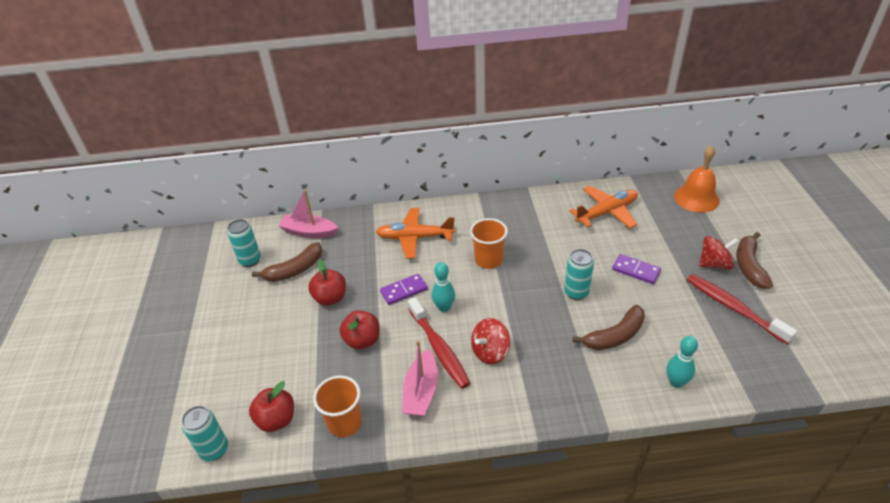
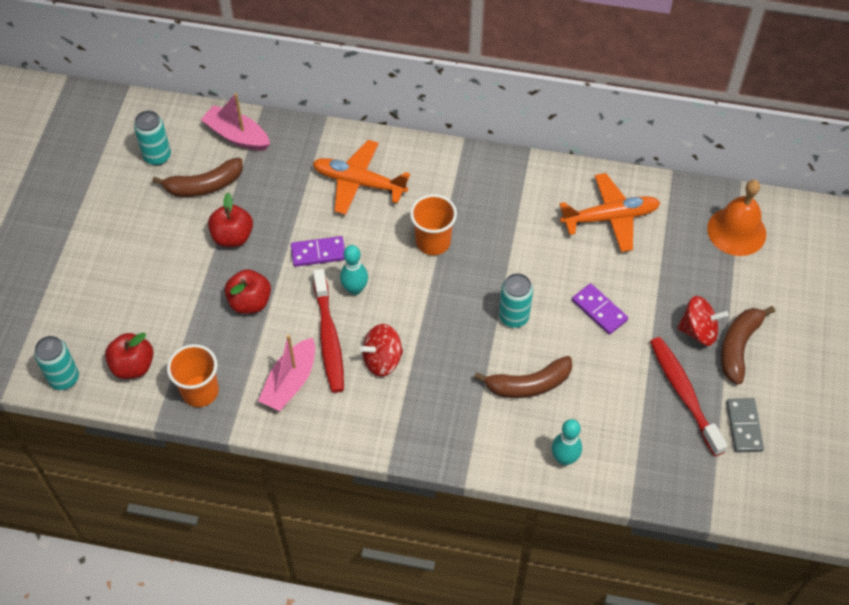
camera: 15 degrees right, 15 degrees up
(792, 317) = (744, 426): none -> grey domino

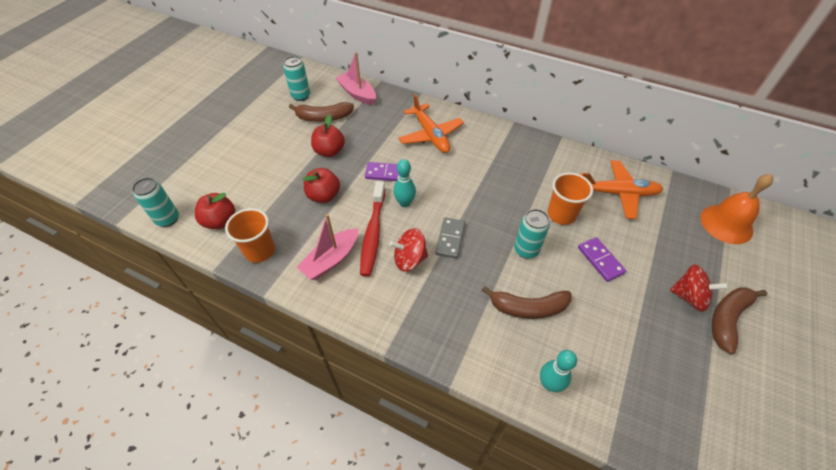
camera: 15 degrees right, 5 degrees down
(359, 182) = (430, 135): orange plane -> orange plane turned 150 degrees counterclockwise
(433, 242) = (474, 183): orange cup -> orange cup (561, 214)
(684, 393) = (672, 350): red toothbrush -> none
(744, 426) = (732, 397): grey domino -> grey domino (450, 239)

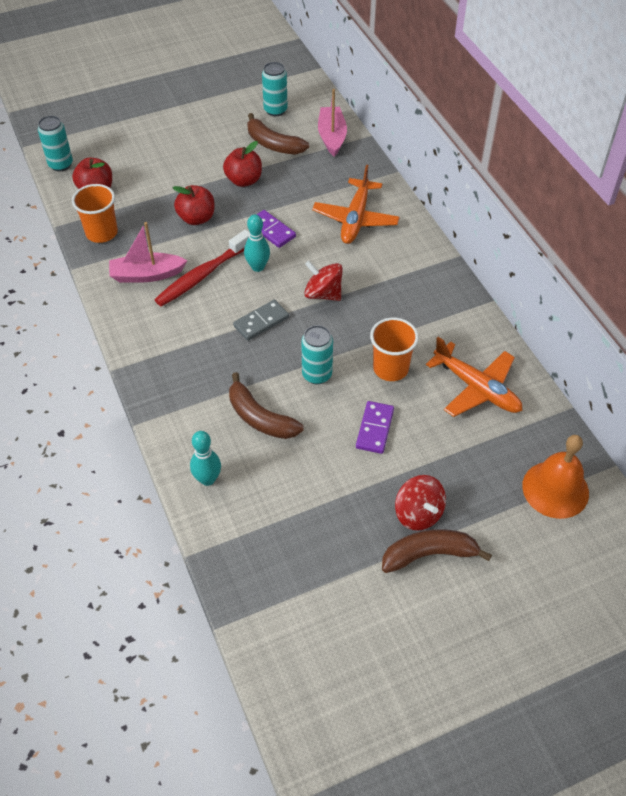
camera: 40 degrees right, 0 degrees up
(409, 259) = (208, 315): red spinning top -> red spinning top (323, 294)

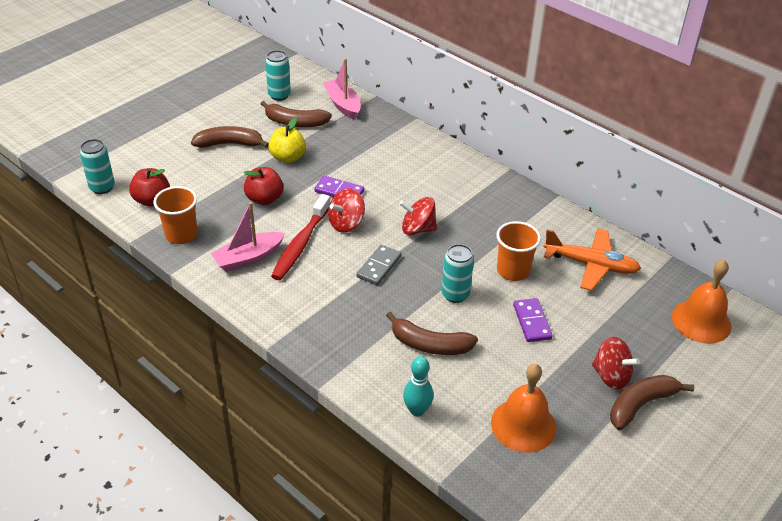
camera: 25 degrees left, 10 degrees down
(198, 151) = (229, 144): none -> brown banana
(244, 180) = (288, 157): red apple -> yellow apple
(258, 267) = (346, 223): turquoise bowling pin -> red spinning top
(298, 531) = (523, 425): none -> orange bell
(355, 219) = (406, 163): orange plane -> none

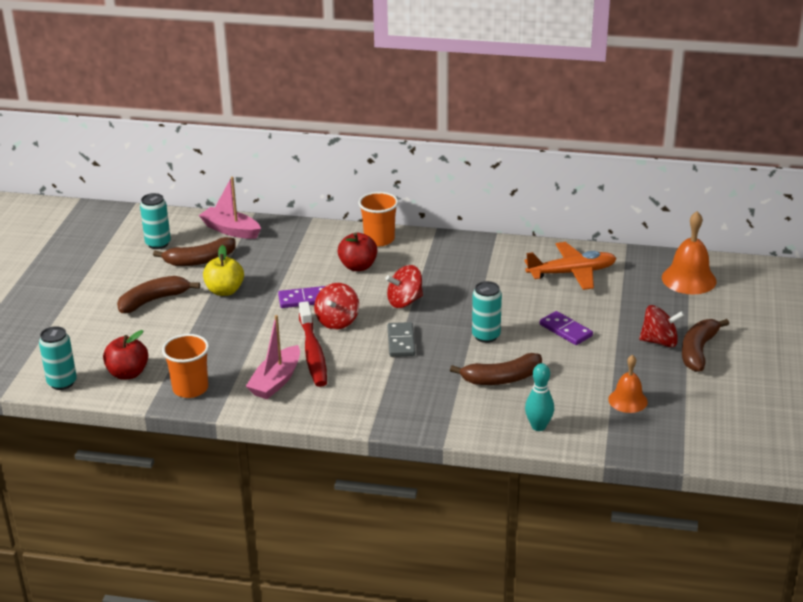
camera: 30 degrees left, 10 degrees down
(264, 199) = (239, 331): red apple -> red apple (358, 266)
(513, 271) = (515, 301): orange cup -> orange cup (379, 239)
(523, 425) = (628, 400): orange bell -> orange bell, size x0.64

